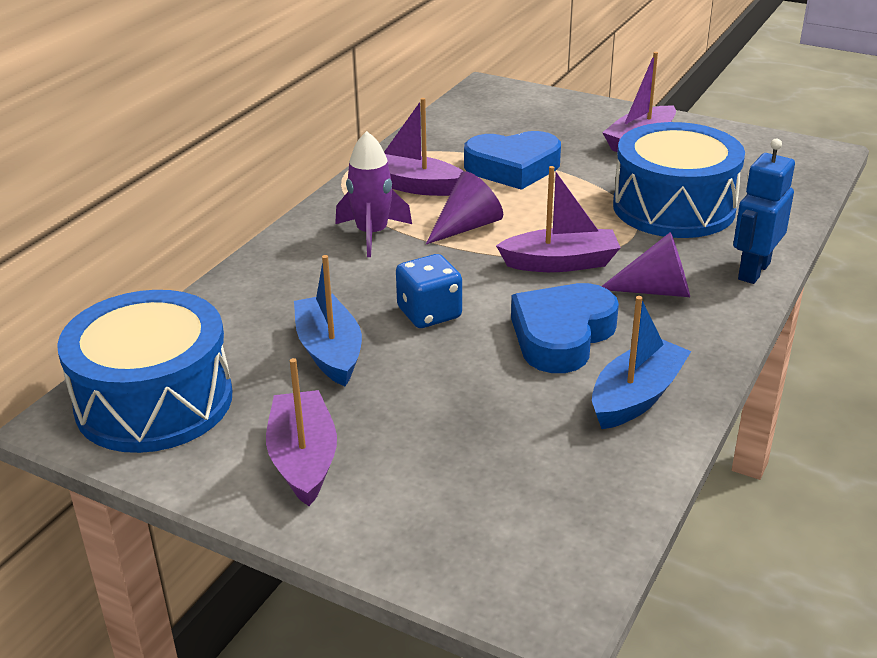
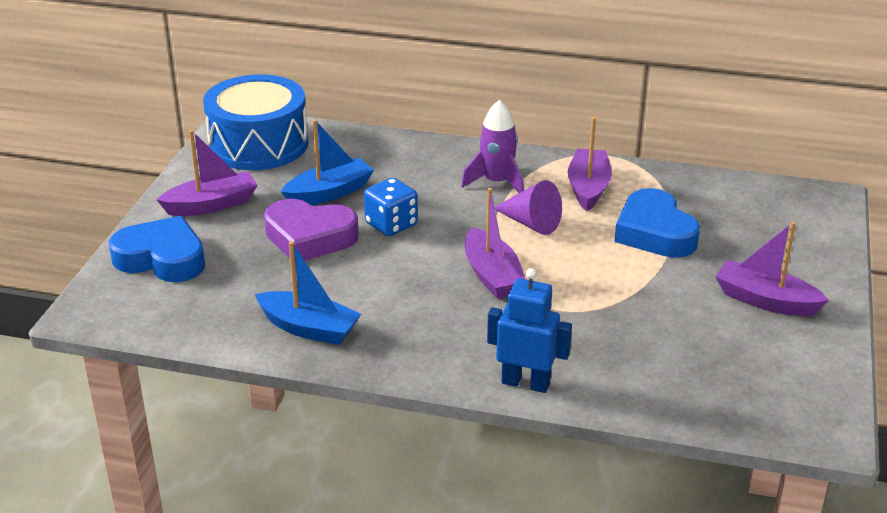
camera: 75 degrees right, 0 degrees up
(432, 378) = (309, 237): none -> purple heart
(562, 335) = (381, 287): blue heart -> blue heart (162, 258)
(656, 290) = (467, 328): purple cone -> none
(673, 207) = (628, 330): blue drum -> none

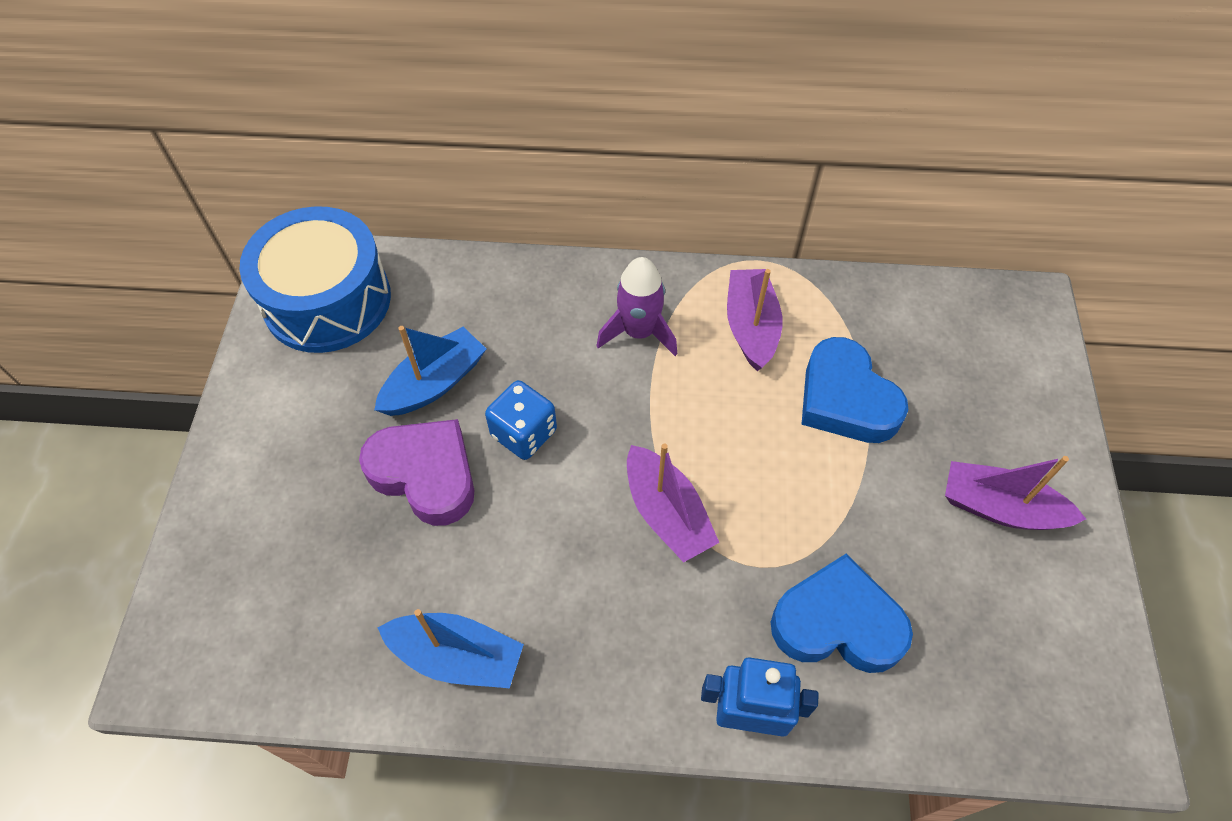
camera: 10 degrees left, 25 degrees up
(162, 258) = (241, 547): blue heart -> blue heart (837, 623)
(212, 205) = (288, 429): purple boat -> none
(309, 237) = (425, 474): purple heart -> purple heart turned 150 degrees counterclockwise
(530, 223) = (694, 404): purple cone -> none

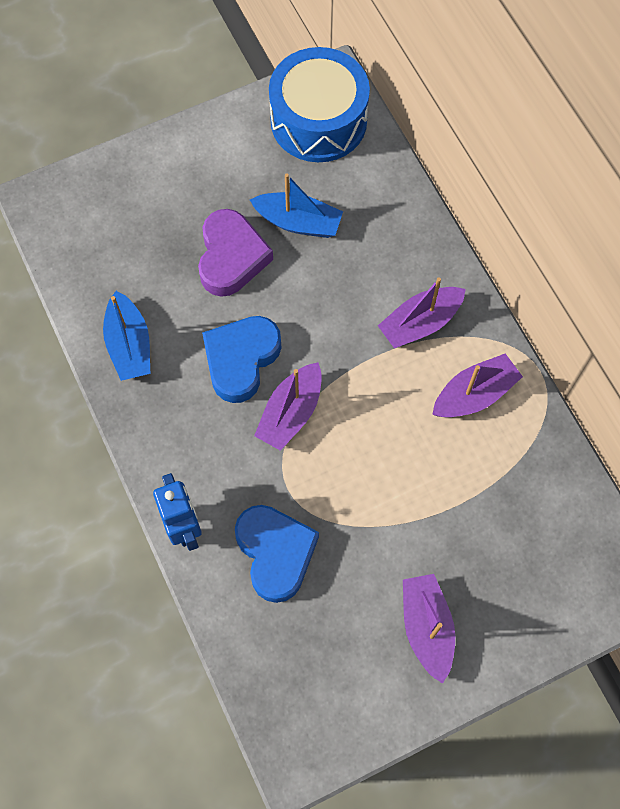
camera: 60 degrees right, 10 degrees up
(524, 433) = (295, 296): blue dice -> none
(639, 332) = (420, 323): purple rocket -> purple boat
(845, 399) = (452, 487): blue heart -> blue heart (241, 360)

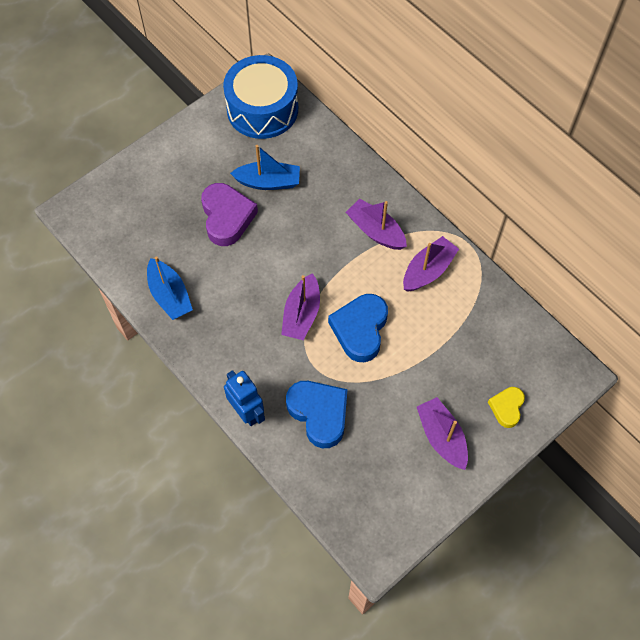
camera: 15 degrees left, 5 degrees down
(241, 360) = (255, 286): blue heart -> blue heart (360, 329)
(420, 323) = (375, 231): purple boat -> purple boat turned 90 degrees clockwise
(525, 610) = (507, 407): none -> yellow heart

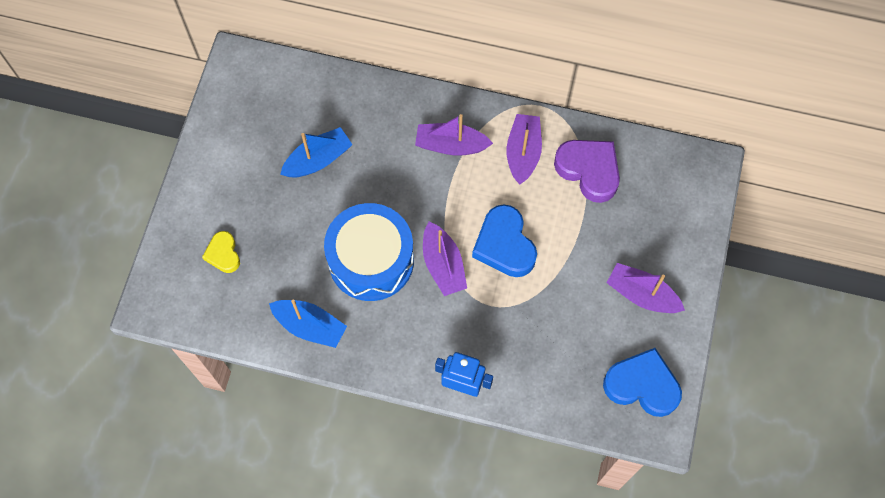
camera: 35 degrees left, 5 degrees up
(227, 217) = (305, 218): purple heart -> purple heart (589, 171)
(262, 109) = (257, 91): blue drum -> blue drum (371, 260)
(319, 414) = (525, 344): blue heart -> blue heart (642, 385)
(507, 407) = (675, 233): yellow heart -> yellow heart (223, 254)

